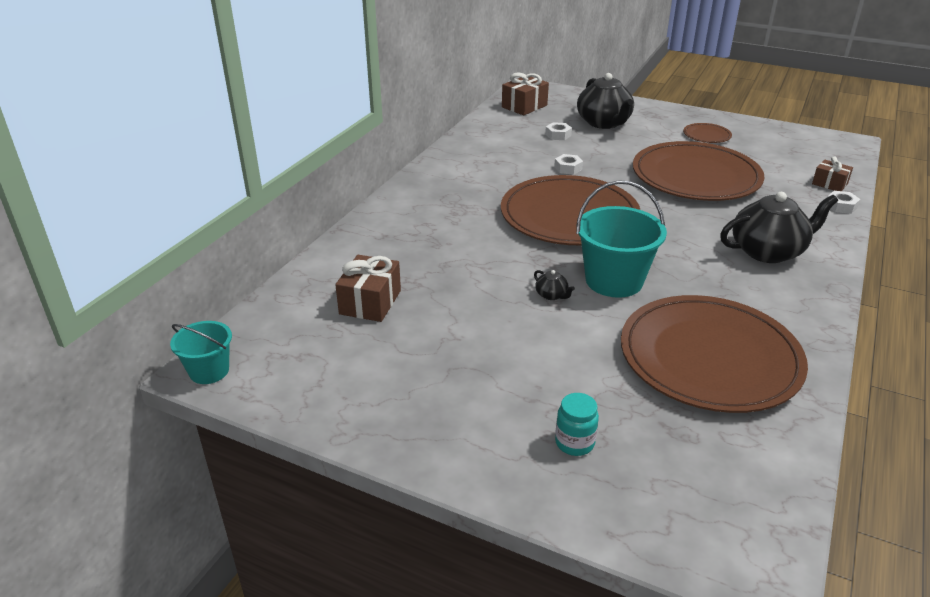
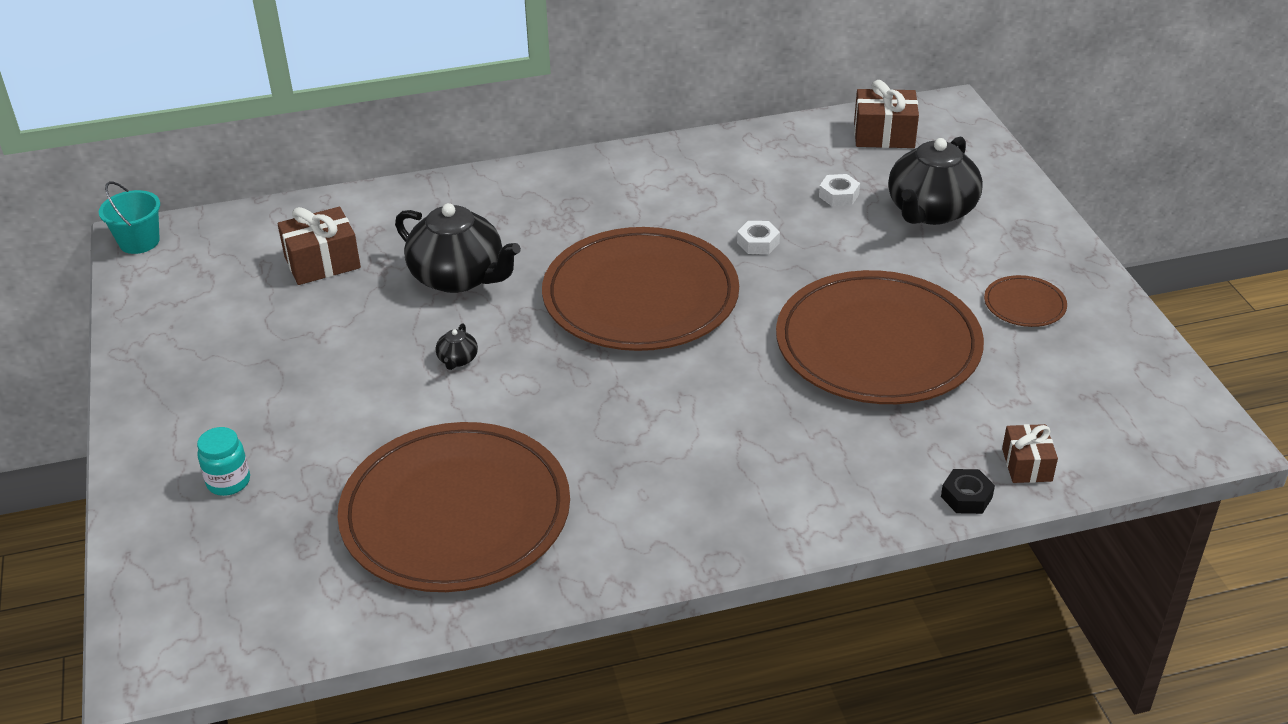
camera: 50 degrees right, 5 degrees up
(614, 281) = (535, 387): turquoise bucket -> none
(768, 251) = (747, 475): black teapot -> black teapot (459, 277)
(841, 206) = (966, 497): white nut -> black nut

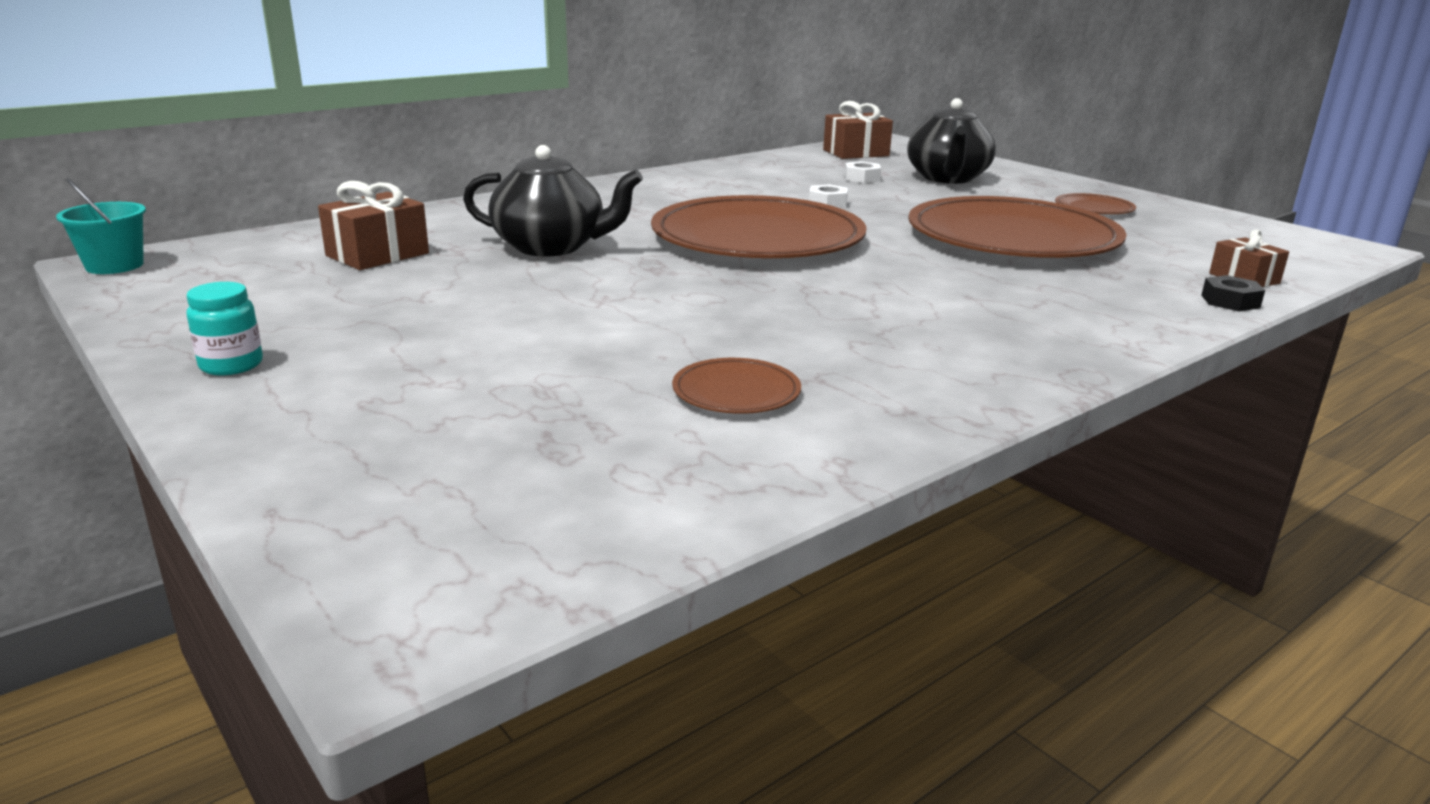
camera: 25 degrees left, 15 degrees down
(228, 482) = (391, 417): turquoise jar -> turquoise jar (231, 365)
(456, 513) = (736, 391): brown plate -> brown plate, size x0.41
(457, 360) = (609, 292): black teapot -> none

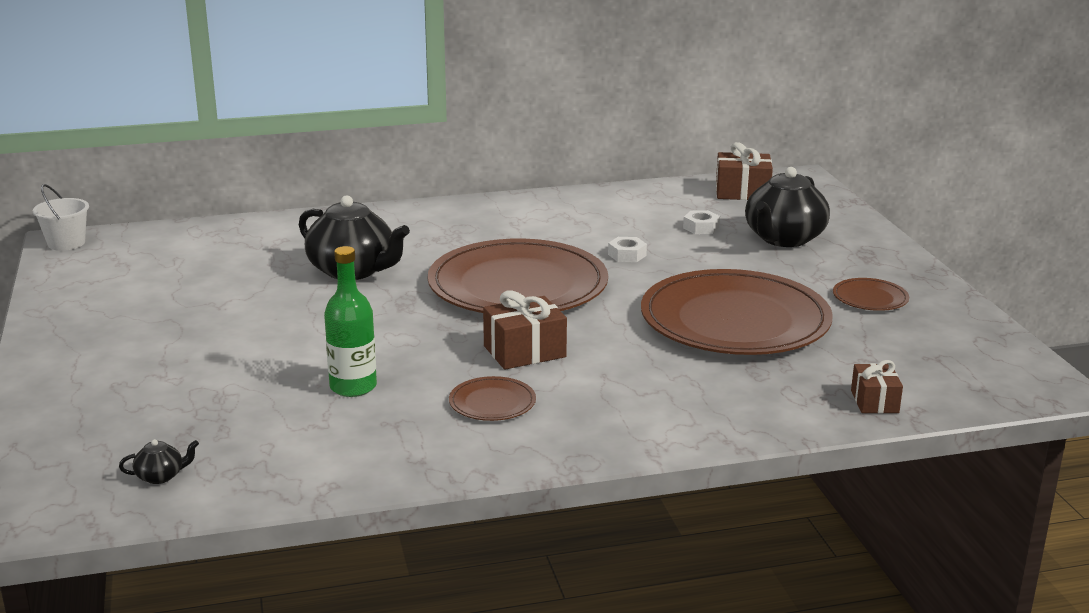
camera: 25 degrees right, 0 degrees up
(114, 265) = (66, 243): turquoise bucket -> white bucket
(231, 365) = (69, 341): turquoise jar -> none
(377, 254) = (230, 259): brown gift -> brown gift (524, 351)
(579, 503) = (160, 476): none -> black teapot
(709, 351) = (353, 387): none -> green bottle
(736, 391) = (331, 422): brown plate -> brown plate (492, 403)
(1230, 301) = (817, 422): black nut -> none

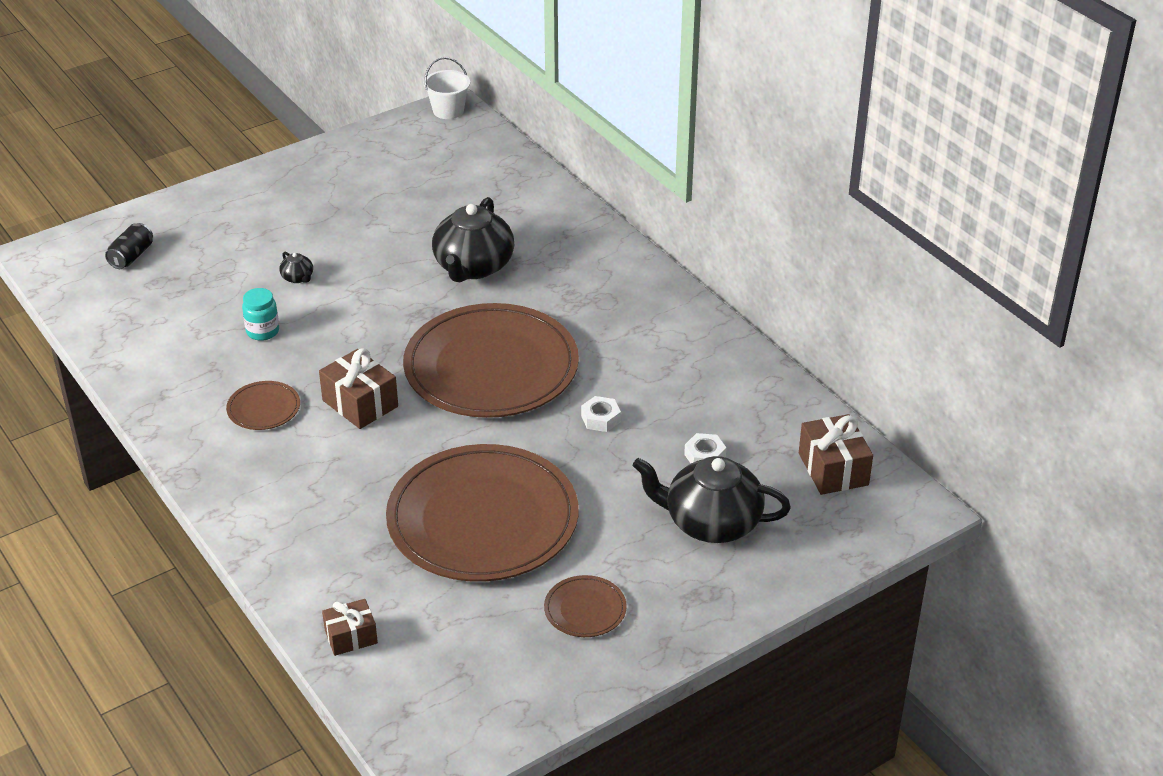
camera: 70 degrees right, 15 degrees up
(108, 452) = (131, 256): none -> black can
(160, 476) = (108, 289): black teapot -> black teapot (298, 278)
(353, 387) = (262, 331): green bottle -> turquoise jar

